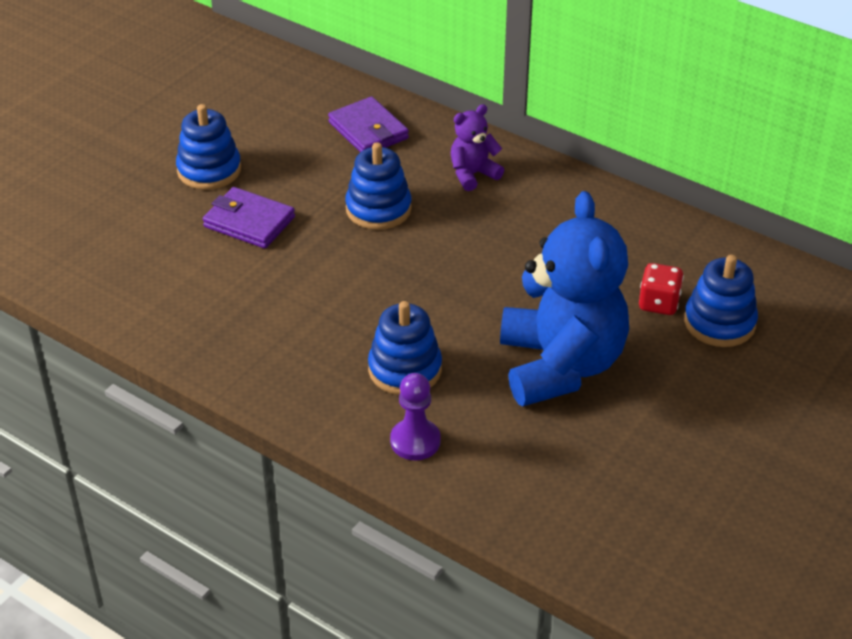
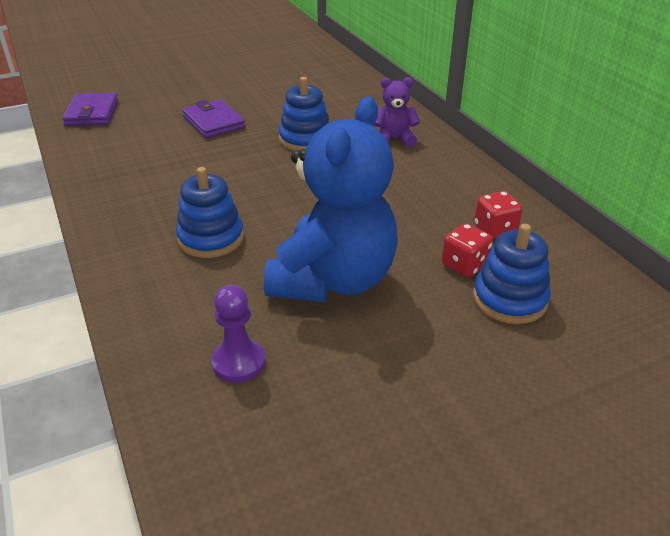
camera: 30 degrees right, 5 degrees down
(209, 170) = (223, 91): blue stacking toy -> none
(368, 130) = (346, 98): purple wallet -> purple wallet (92, 113)
(415, 441) = (160, 289): purple pawn -> purple pawn (239, 362)
(656, 253) = (495, 230): none -> red dice

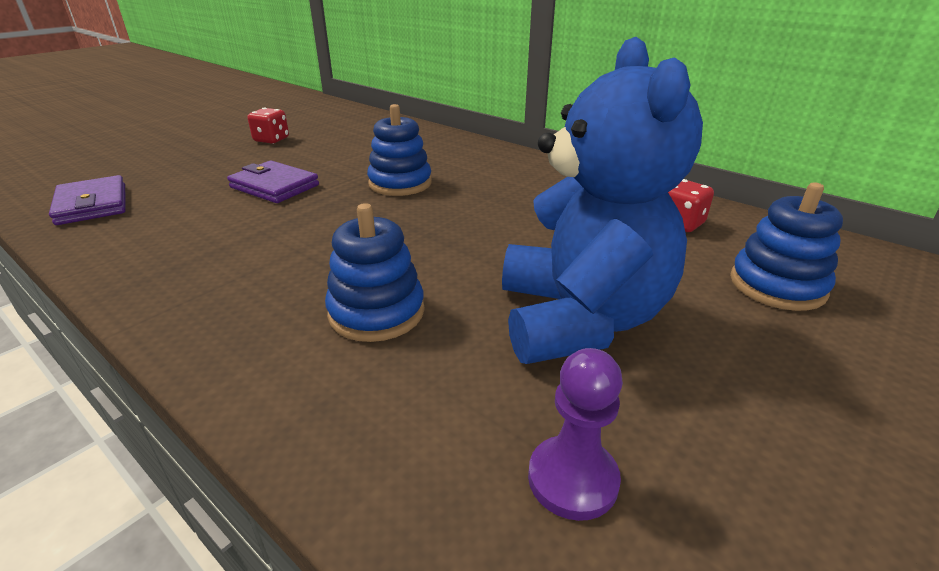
camera: 25 degrees left, 5 degrees down
(394, 139) = (494, 167): purple teddy bear -> none
(464, 265) = (694, 264): red dice -> red dice (271, 140)

